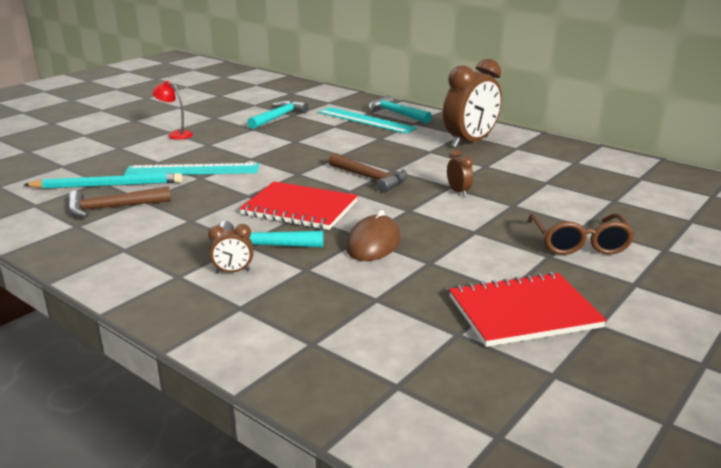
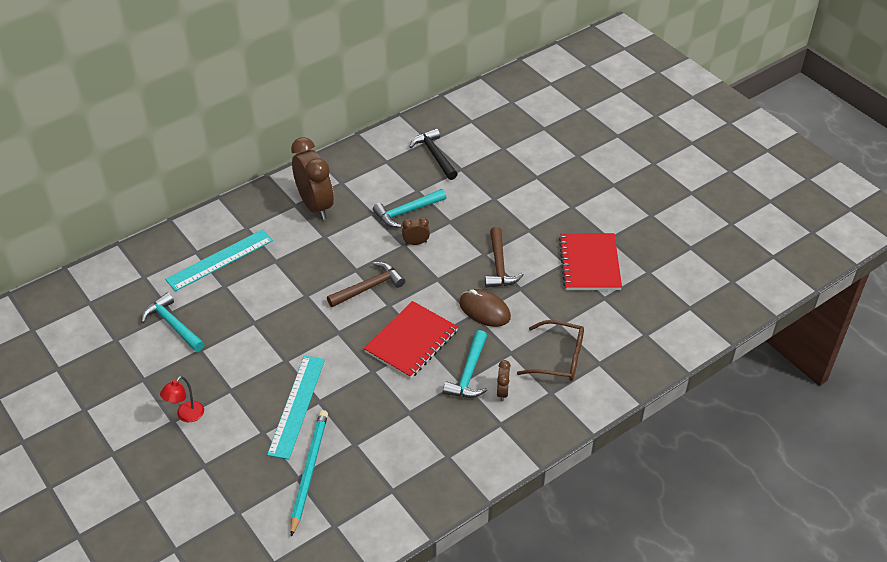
camera: 75 degrees left, 20 degrees up
(112, 208) = (363, 466): brown hammer -> brown hammer (499, 265)
(396, 113) = (211, 233): turquoise hammer -> turquoise hammer (407, 212)
(579, 243) = (517, 210): brown glasses -> brown glasses (558, 358)
(618, 183) = (434, 155): none -> black hammer

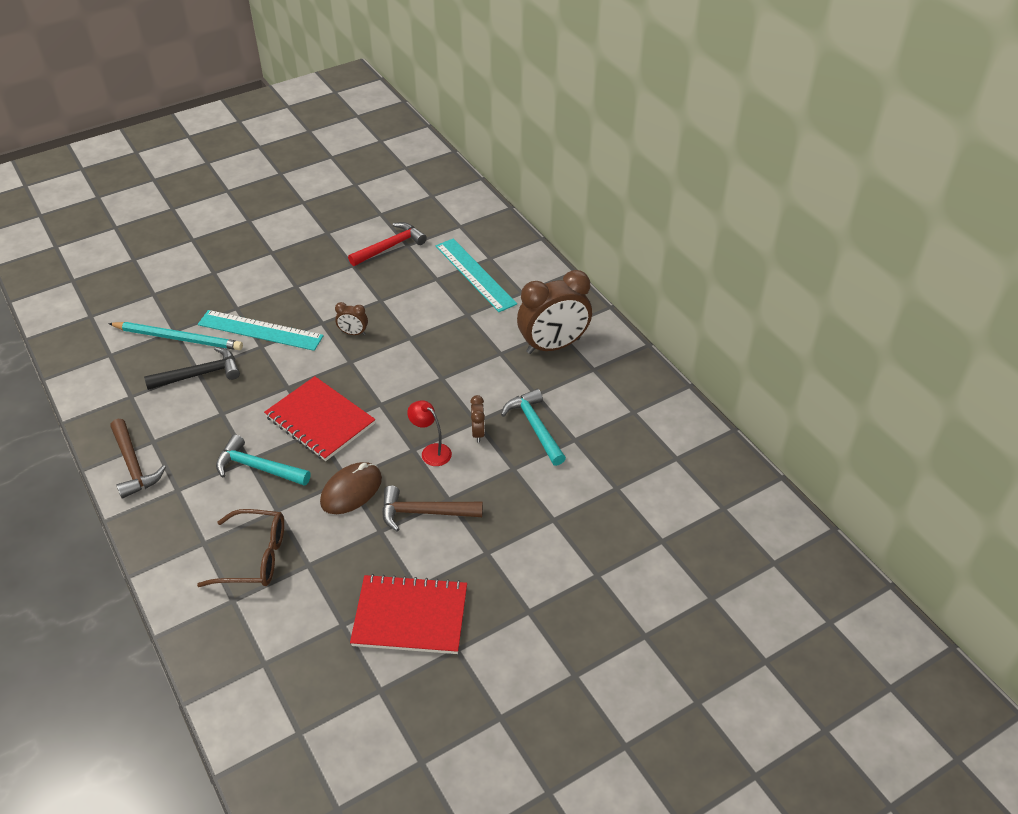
camera: 95 degrees right, 0 degrees up
(173, 325) = (390, 247): turquoise hammer -> red hammer
(186, 416) = (274, 260): red lamp -> red lamp (431, 451)
(369, 287) = (411, 388): brown hammer -> brown hammer (133, 465)
(434, 155) = (645, 461): black hammer -> black hammer (200, 374)
(502, 392) = (220, 496): brown clock -> brown clock (353, 333)
(558, 358) = (253, 557): brown glasses -> brown glasses turned 105 degrees counterclockwise

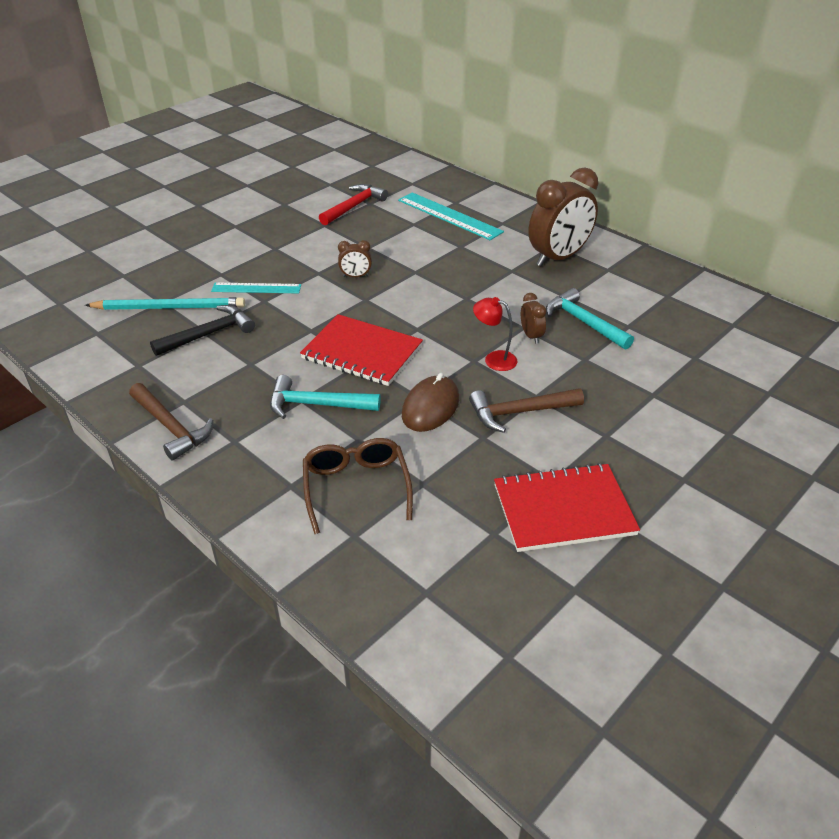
camera: 15 degrees left, 5 degrees down
(253, 557) = (356, 488): brown glasses -> brown glasses turned 90 degrees counterclockwise
(260, 330) = (256, 288): turquoise ruler -> turquoise ruler, size x0.64

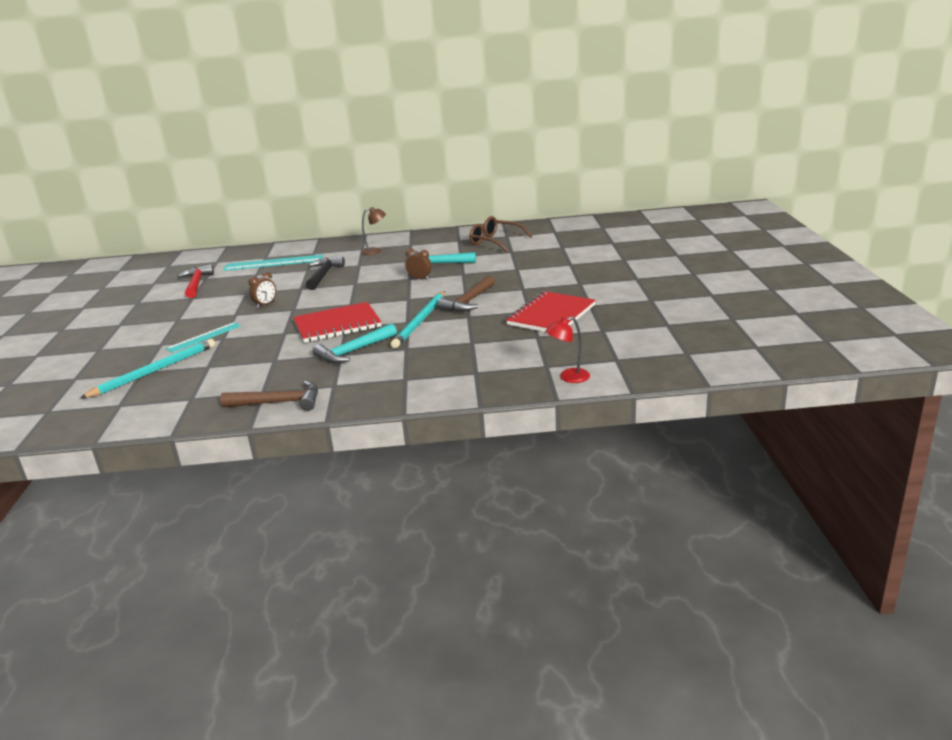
camera: 45 degrees left, 15 degrees down
(209, 334) = (214, 365): black hammer -> black hammer (323, 275)
(356, 488) = (442, 361): brown glasses -> brown glasses (495, 242)
(430, 407) = (420, 321): brown mouse -> turquoise pencil
(494, 359) = (417, 293): red lamp -> red lamp (568, 378)
(558, 258) = (375, 251): brown clock -> brown lamp

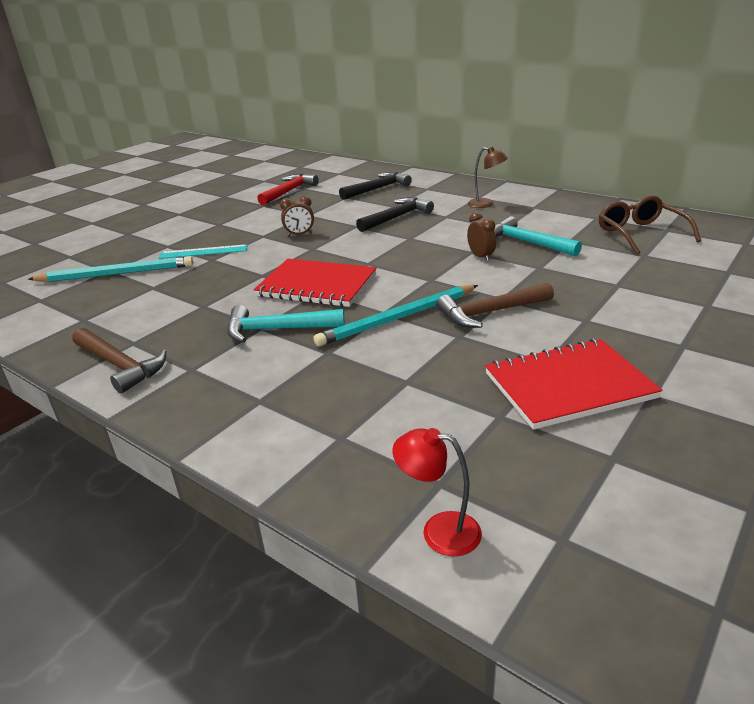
camera: 40 degrees right, 5 degrees up
(273, 263) = (377, 189): turquoise ruler -> black hammer

